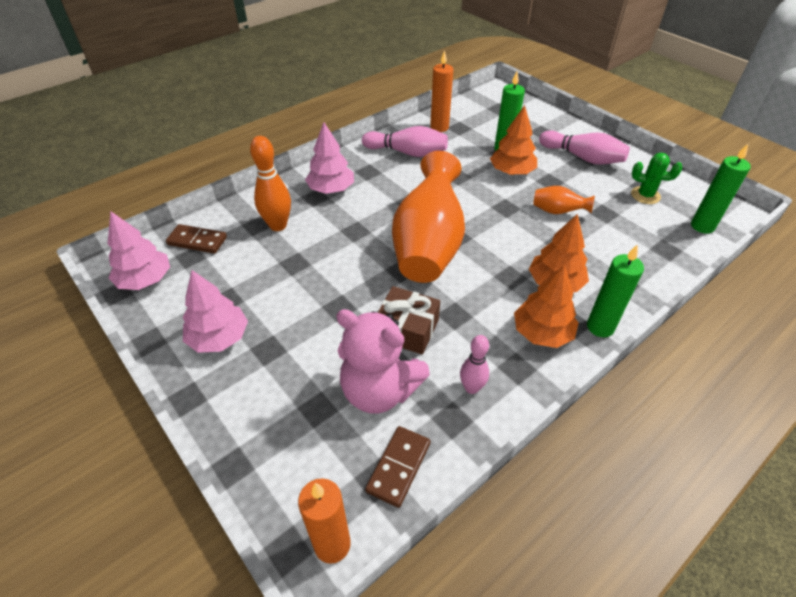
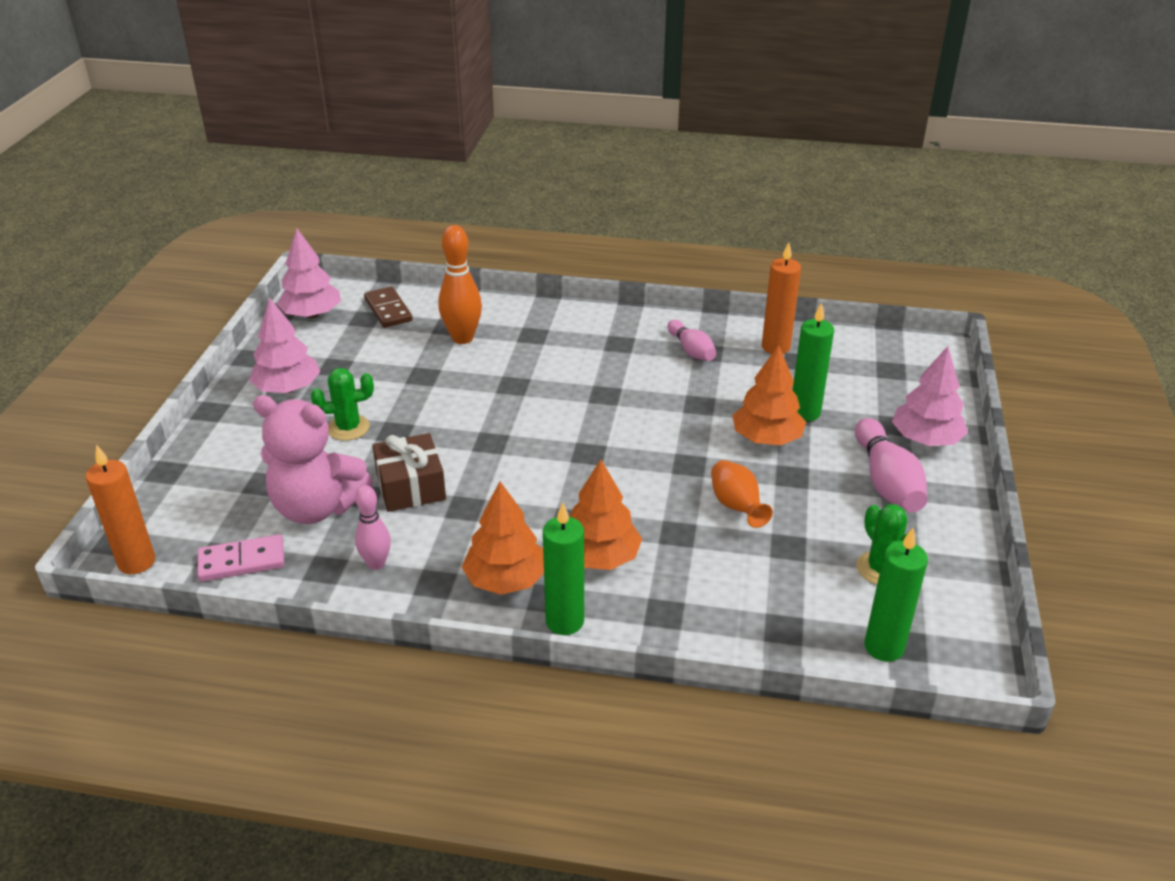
camera: 50 degrees right, 10 degrees down
(307, 328) = (348, 428): none -> green cactus
(331, 189) = (557, 337): pink tree -> pink tree (926, 439)
(379, 390) = (317, 507): pink teddy bear -> pink teddy bear turned 60 degrees counterclockwise
(399, 467) = (242, 561): brown domino -> pink domino
(407, 152) = (691, 350): pink bowling pin -> pink bowling pin, size x0.63
(428, 246) = (549, 441): orange vase -> none

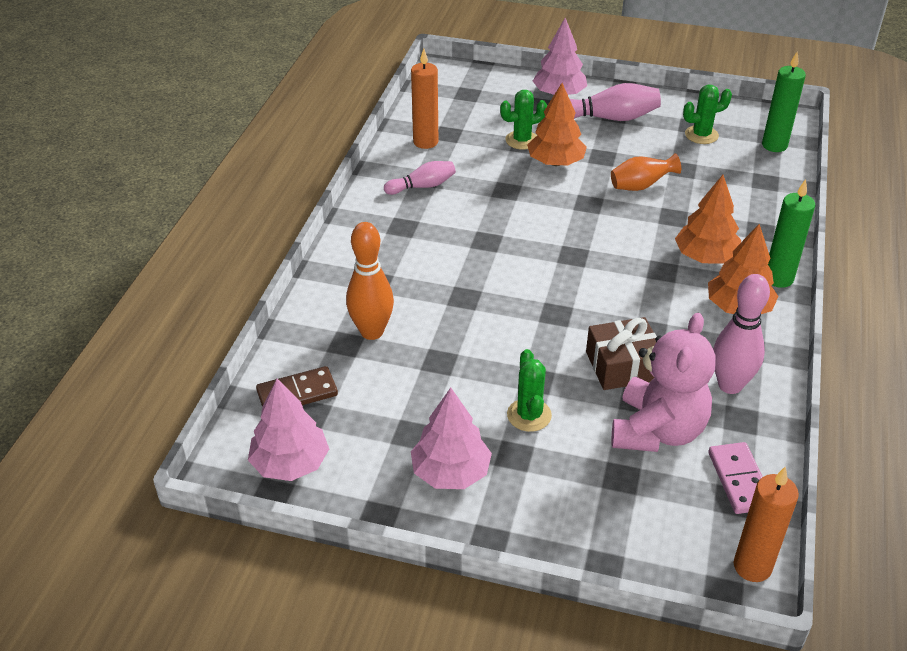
camera: 85 degrees left, 5 degrees up
(376, 563) = (730, 385): pink bowling pin -> pink bowling pin, size x1.58
(805, 412) = (522, 140): green candle -> green cactus

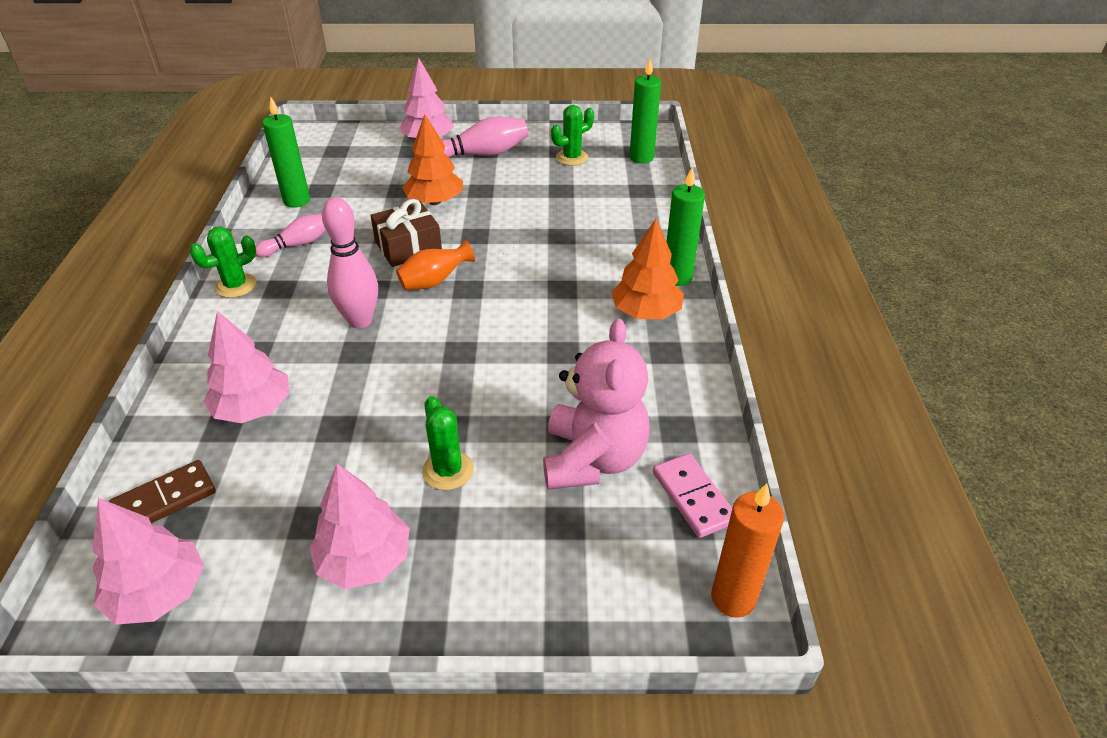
camera: 15 degrees left, 0 degrees up
(372, 332) = (253, 408): orange bowling pin -> pink tree
(425, 142) = (297, 201): orange candle -> green candle
(522, 140) = (397, 186): green cactus -> green cactus (236, 286)
(622, 366) = (541, 394): brown gift -> brown gift (408, 247)
(640, 186) = (524, 211): orange vase -> orange vase (434, 282)
(705, 257) = (602, 268): orange tree -> none
(730, 385) = (657, 393): pink bowling pin -> pink bowling pin (360, 321)

